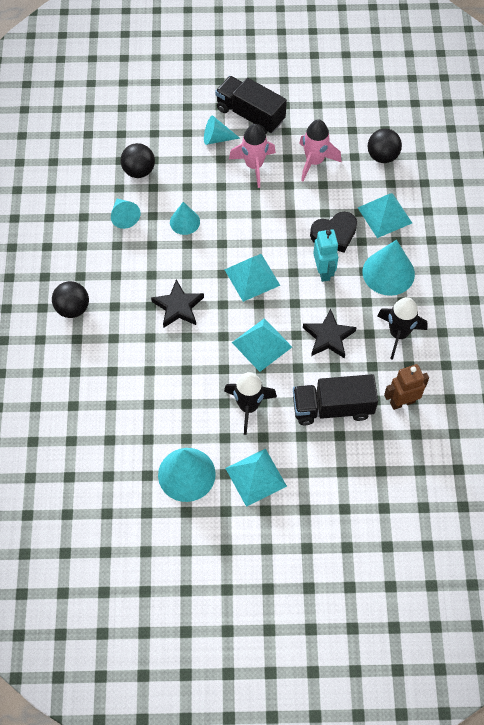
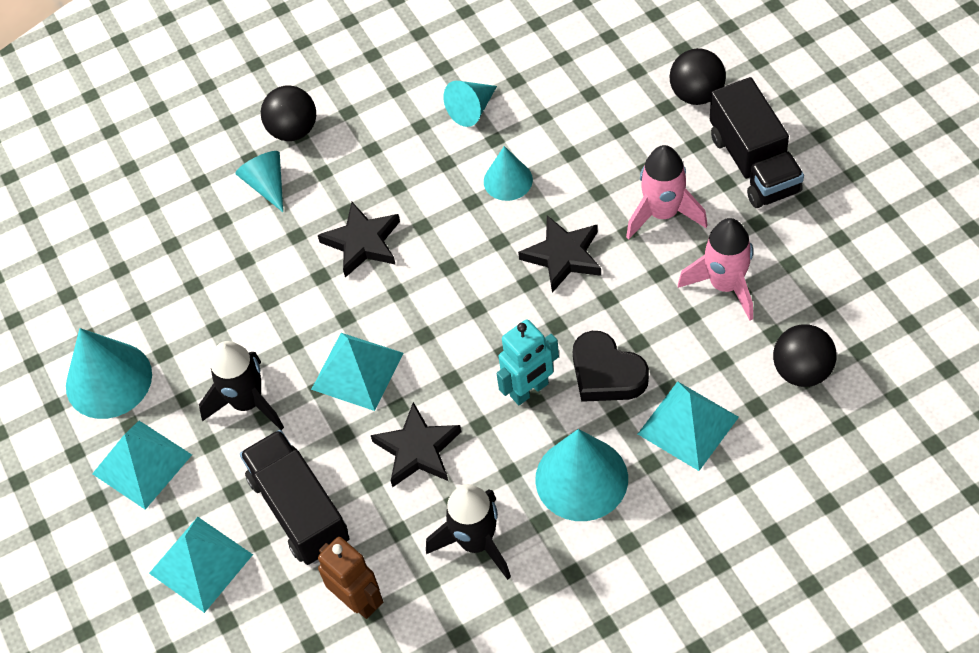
camera: 70 degrees right, 5 degrees down
(139, 171) = (559, 86): black ball -> black ball (696, 94)
(217, 138) = (680, 145): turquoise cone -> turquoise cone (267, 185)
(250, 115) = (754, 164): black truck -> black truck turned 150 degrees clockwise
(251, 219) = (563, 256): none -> black star
(252, 277) = (464, 305): turquoise pyramid -> turquoise pyramid (201, 564)

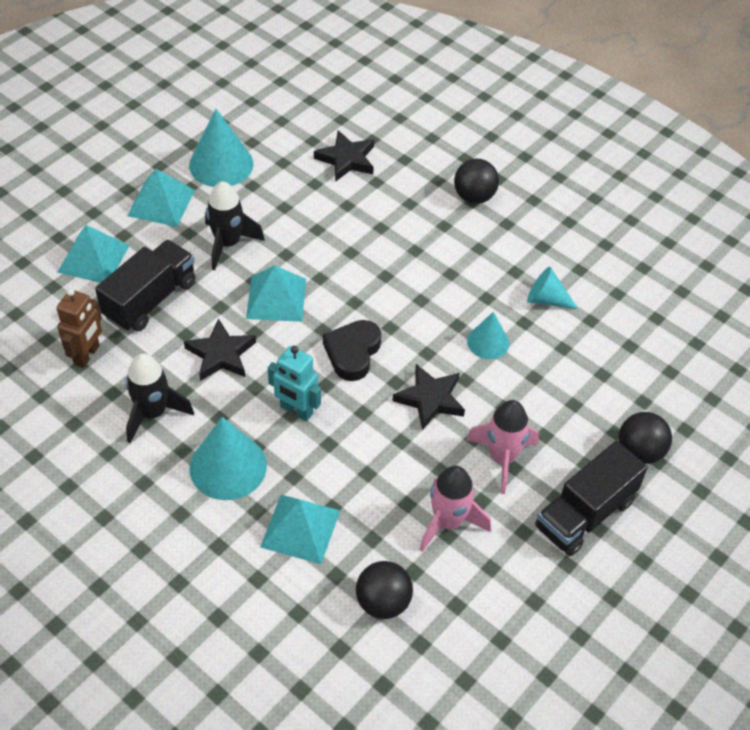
camera: 60 degrees right, 5 degrees down
(267, 185) = (418, 197): turquoise cone -> none
(362, 243) = (390, 268): black star -> black star (346, 159)
(606, 373) = (330, 458): black heart -> black heart (352, 353)

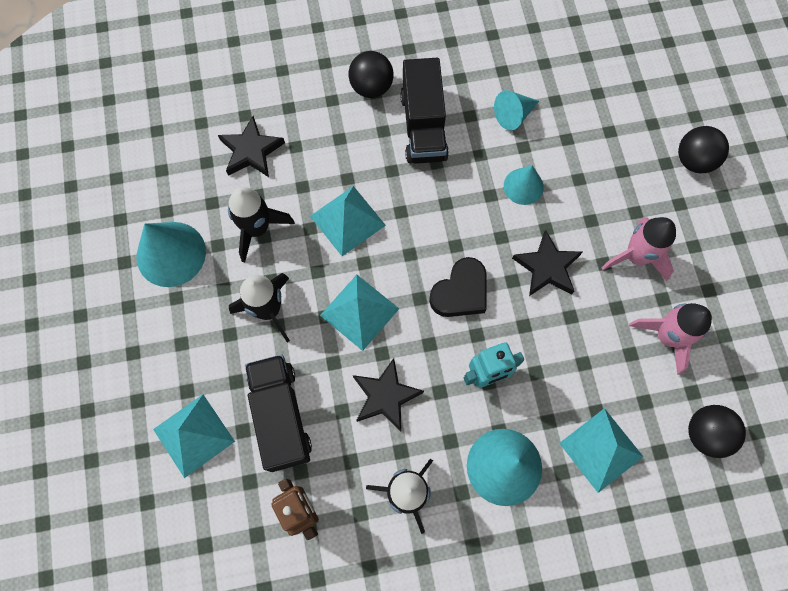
camera: 50 degrees left, 20 degrees up
(161, 203) = (175, 334): turquoise pyramid -> turquoise pyramid (347, 220)
(287, 199) = (257, 229): none -> black rocket
(352, 353) = (460, 292): black heart -> black heart turned 105 degrees counterclockwise
(585, 514) = (721, 237): black truck -> black truck (423, 126)

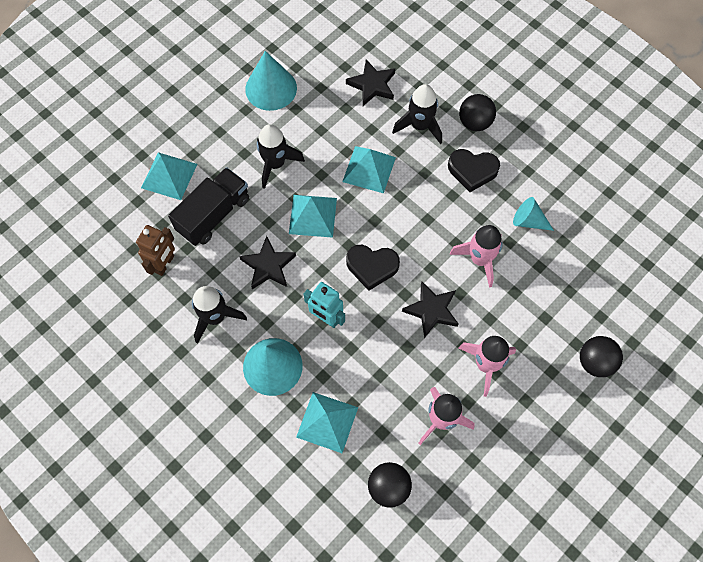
camera: 55 degrees right, 5 degrees down
(257, 229) = (323, 123): black rocket -> black rocket (420, 126)
(423, 126) = (472, 171): black truck -> black heart
(523, 186) = (479, 259): turquoise cone -> pink rocket

